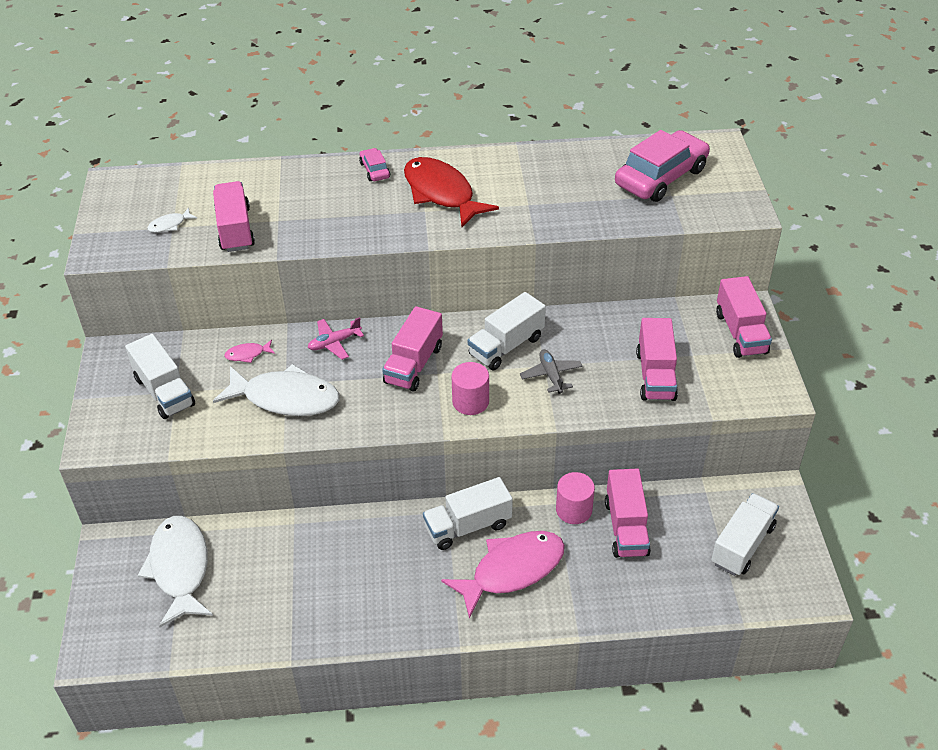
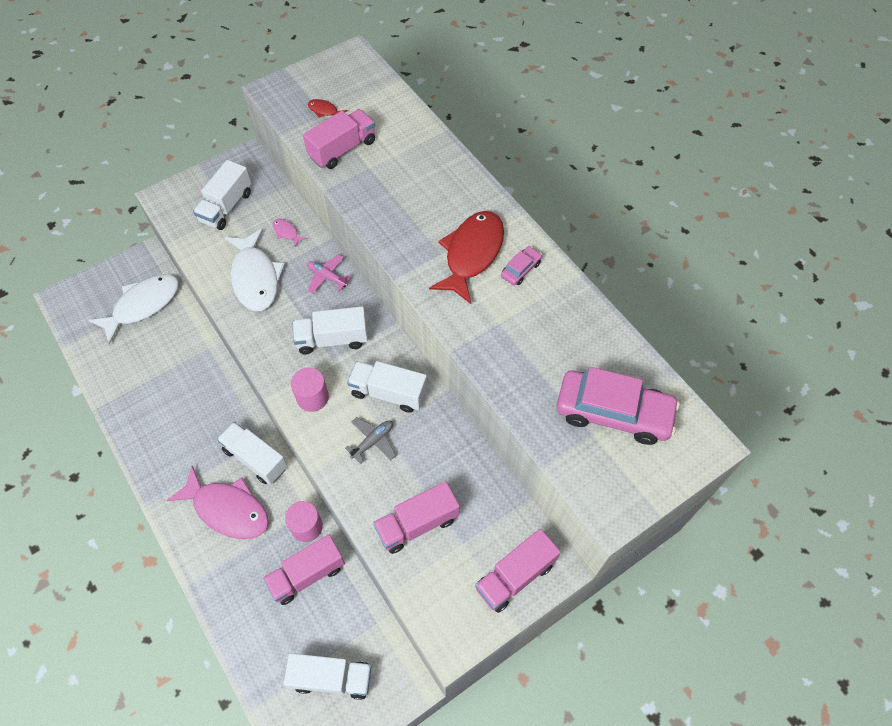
camera: 60 degrees right, 15 degrees up
(169, 225) = (324, 111): white fish -> red fish
(375, 170) = (471, 195): pink car -> pink car (521, 269)
(414, 364) = (332, 339): pink truck -> white truck

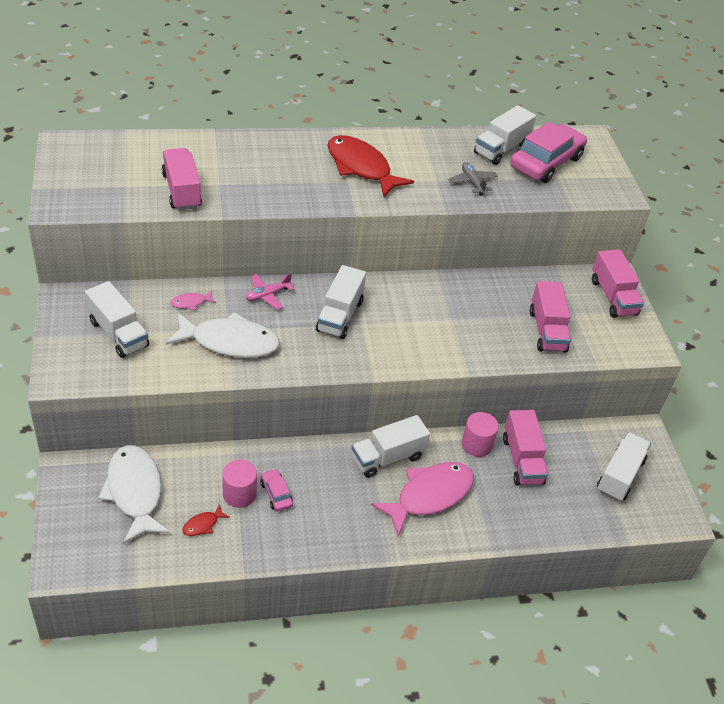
camera: 70 degrees left, 15 degrees down
(312, 397) = (393, 349): pink cylinder -> pink cylinder (239, 494)
(324, 111) = (121, 184): red fish -> red fish (203, 525)
(373, 441) = (459, 328): grey plane -> grey plane (472, 182)
(388, 393) = (418, 302): white truck -> white truck (501, 149)
(521, 269) = (394, 151): pink car -> pink car (276, 494)

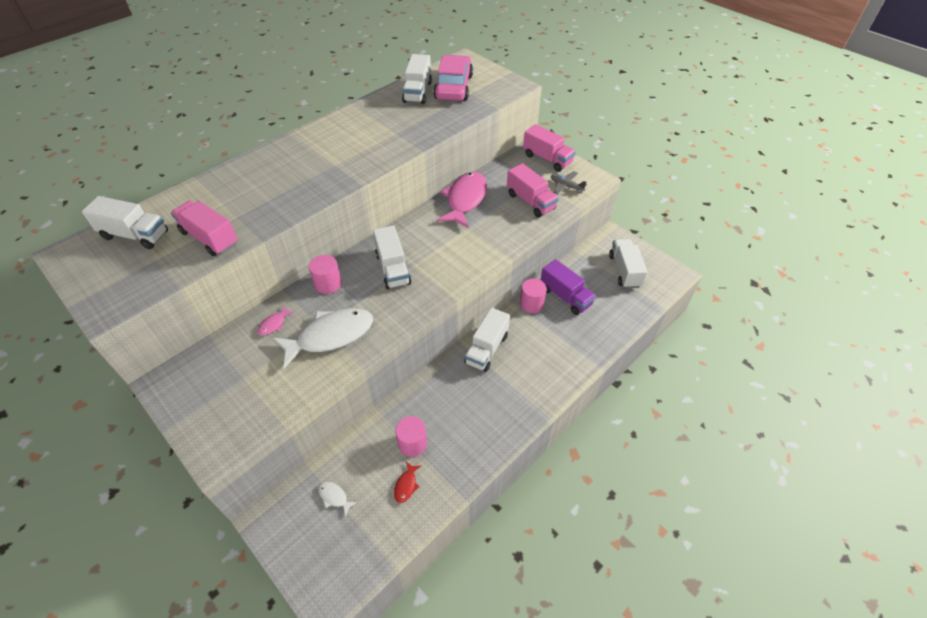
camera: 30 degrees left, 5 degrees up
(118, 334) = (235, 384): white truck -> white truck (135, 235)
(135, 492) = (334, 497): white fish -> white fish, size x0.41
(267, 295) = (328, 284): pink plane -> pink cylinder
(276, 494) = (437, 425): pink car -> none
(361, 167) = (335, 150): red fish -> none
(429, 495) = (534, 357): pink fish -> pink fish (465, 199)
(472, 182) = (420, 123): grey plane -> grey plane (566, 186)
(522, 460) = (565, 296): pink truck -> purple truck

